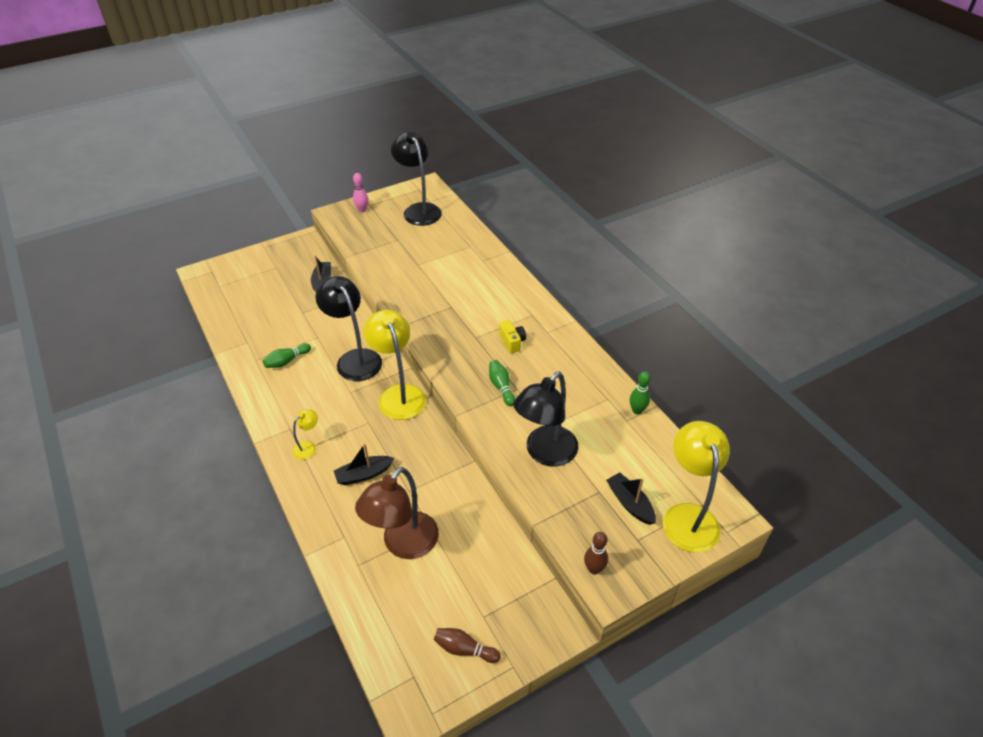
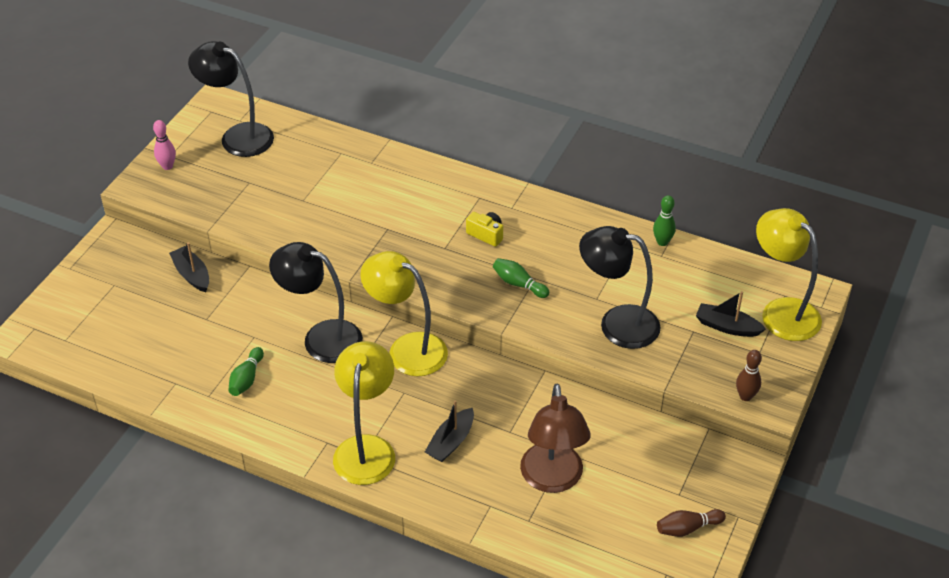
camera: 35 degrees left, 0 degrees up
(308, 447) = (366, 448): yellow lamp -> yellow lamp, size x2.17
(545, 453) = (617, 324): black lamp -> black lamp turned 105 degrees clockwise

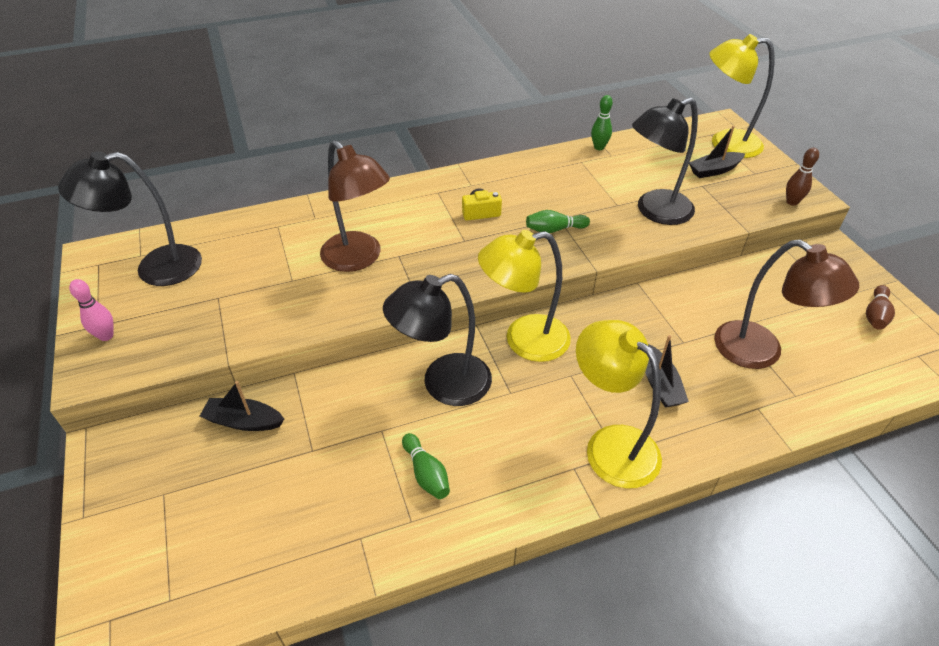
camera: 45 degrees left, 0 degrees up
(360, 213) = (358, 259): none -> brown lamp

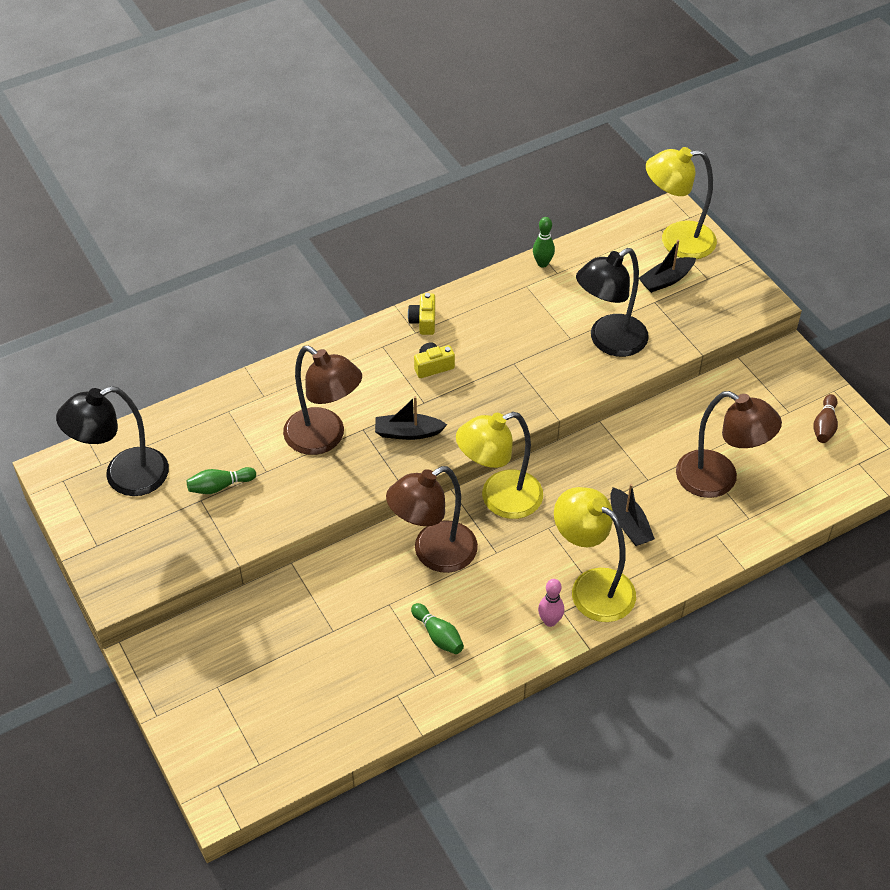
camera: 10 degrees left, 5 degrees up
(106, 336) = (111, 554): pink bowling pin -> pink bowling pin (550, 621)
(244, 421) = (262, 614): black boat -> black boat (408, 433)
(443, 384) = (434, 553): black lamp -> brown lamp
(481, 178) = (423, 321): none -> yellow camera
(554, 229) = (511, 377): green bowling pin -> green bowling pin (219, 486)
(792, 202) = (744, 312): brown bowling pin -> none

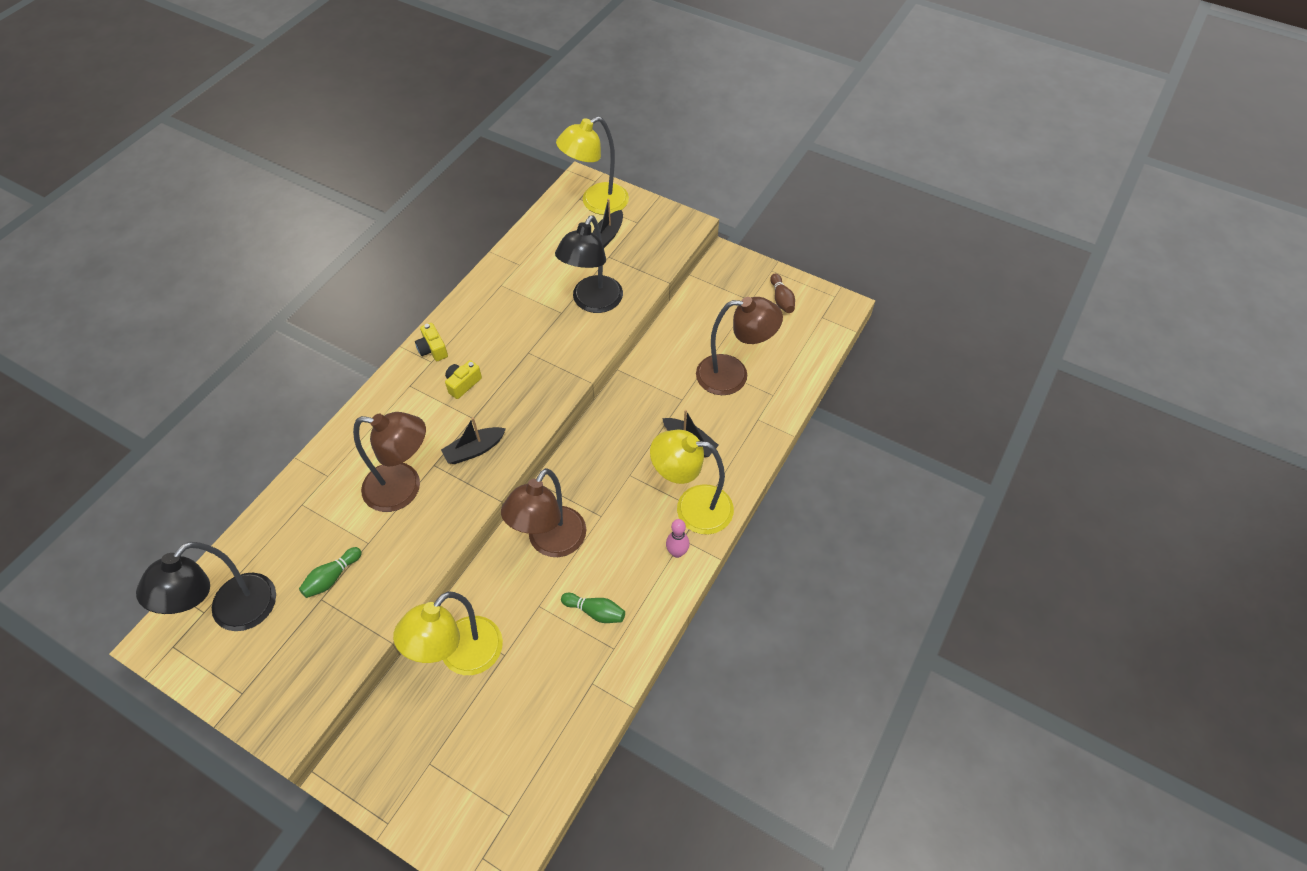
camera: 30 degrees left, 5 degrees up
(499, 499) = (577, 470): yellow lamp -> yellow lamp (461, 656)
(542, 263) = (503, 261): green bowling pin -> none

